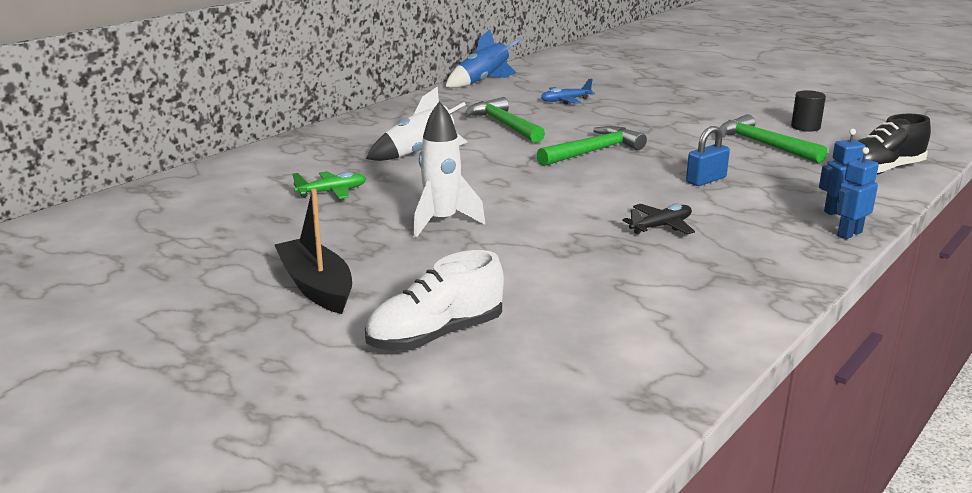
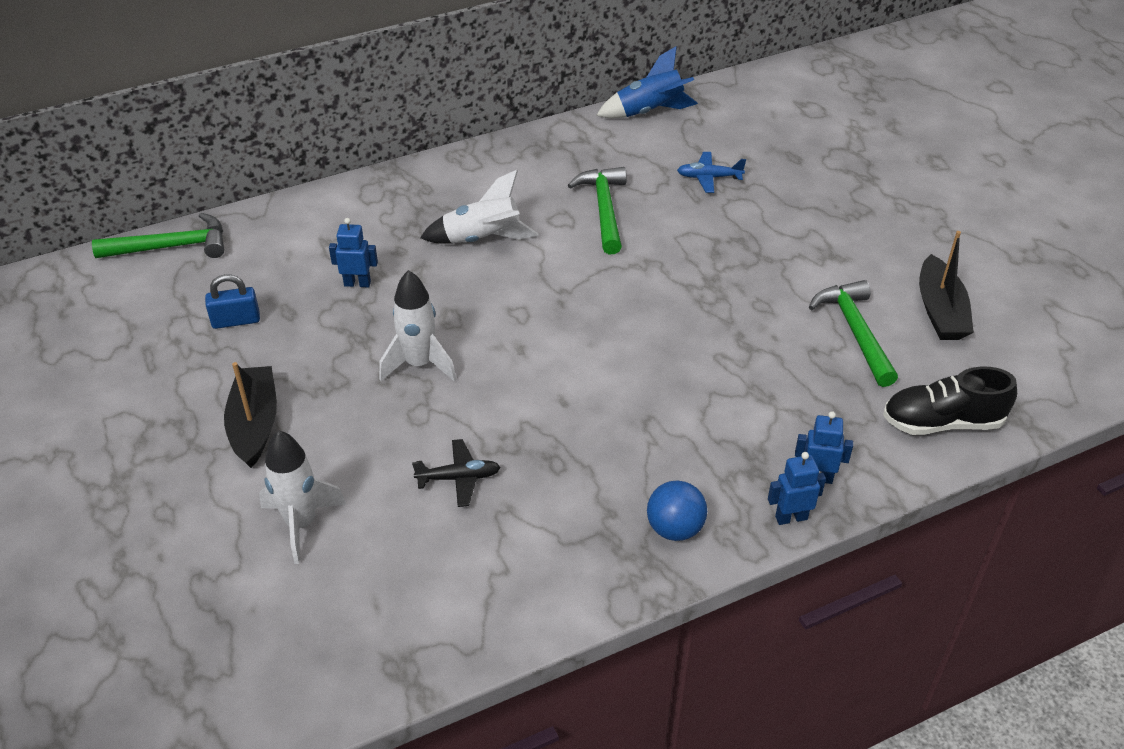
camera: 25 degrees right, 20 degrees up
(332, 192) = (357, 283): green plane -> blue robot
(435, 336) = (301, 524): white shoe -> white rocket
(593, 151) = (656, 288): green hammer -> green hammer (171, 247)
(661, 226) = (613, 440): black plane -> black plane (459, 478)
(706, 180) = (729, 377): blue padlock -> blue padlock (236, 321)
(773, 259) = (675, 529): none -> blue ball
(805, 127) = (940, 311): black cylinder -> black boat

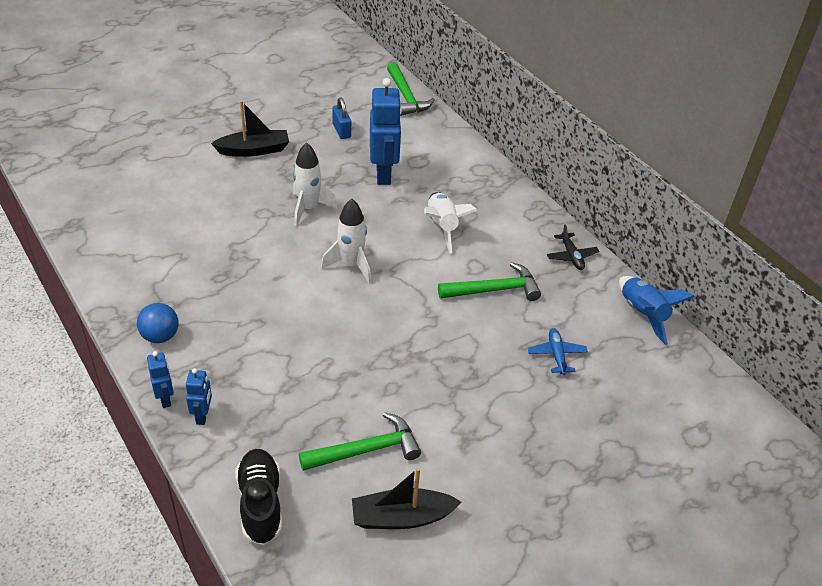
camera: 80 degrees right, 0 degrees up
(301, 524) = (177, 177): white rocket -> white rocket (351, 265)
(357, 283) = (384, 174): blue robot -> blue robot, size x1.98
(459, 478) = (209, 235): black plane -> black plane (571, 256)

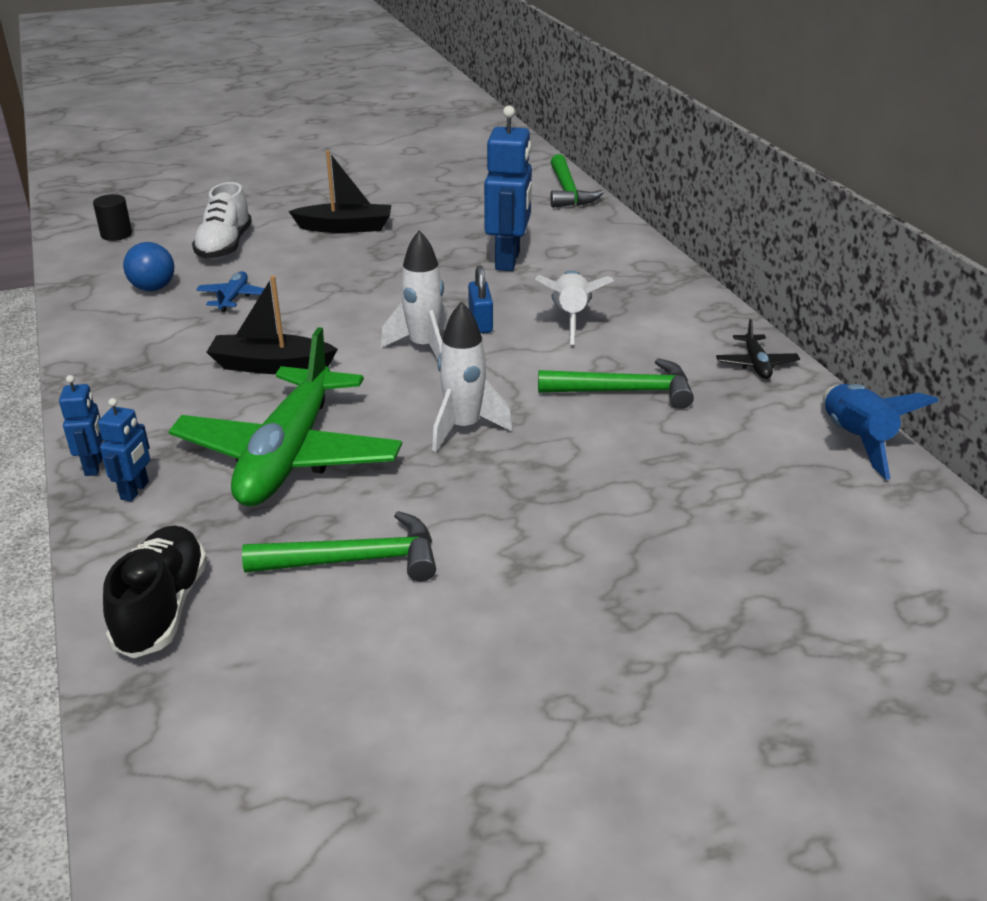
camera: 15 degrees right, 10 degrees down
(78, 173) = (116, 234): none -> black cylinder
(160, 336) = (126, 398): blue ball -> blue ball (153, 288)
(169, 178) = (225, 246): none -> white shoe
(293, 372) = (289, 455): none -> green plane
(308, 209) = (391, 287): white rocket -> white rocket (464, 428)
(341, 130) = (468, 217): blue padlock -> blue padlock (480, 322)
(401, 517) = (374, 656): black boat -> black boat (271, 366)
(556, 355) = (700, 476): blue plane -> blue plane (233, 298)

